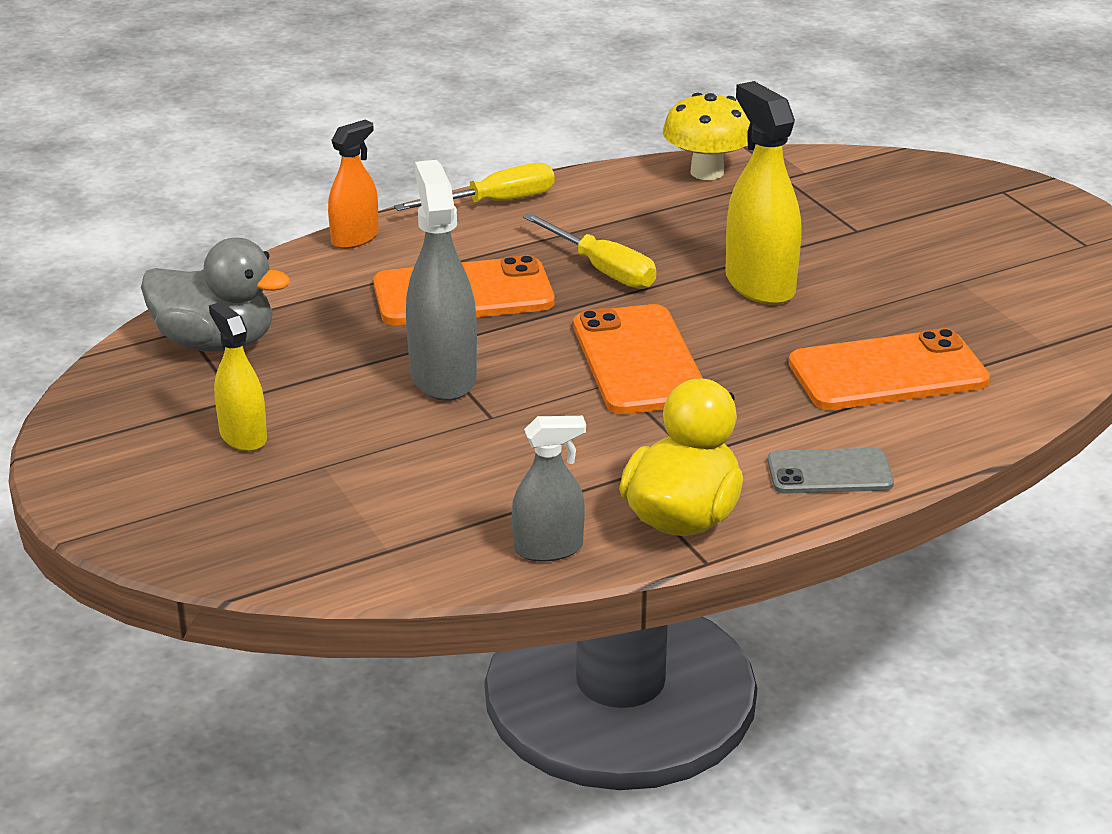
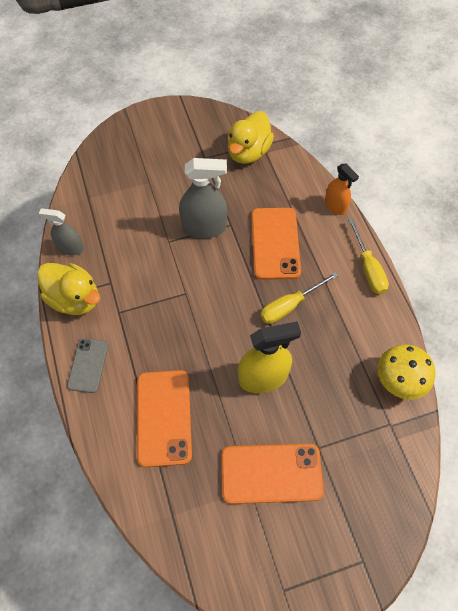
camera: 100 degrees right, 30 degrees up
(216, 343) = (248, 152): grey duck -> yellow duck
(243, 436) = (176, 158): yellow spray bottle -> none
(548, 548) = (70, 248): grey spray bottle -> grey spray bottle turned 105 degrees clockwise
(639, 361) = (200, 306): orange phone -> orange phone (271, 473)

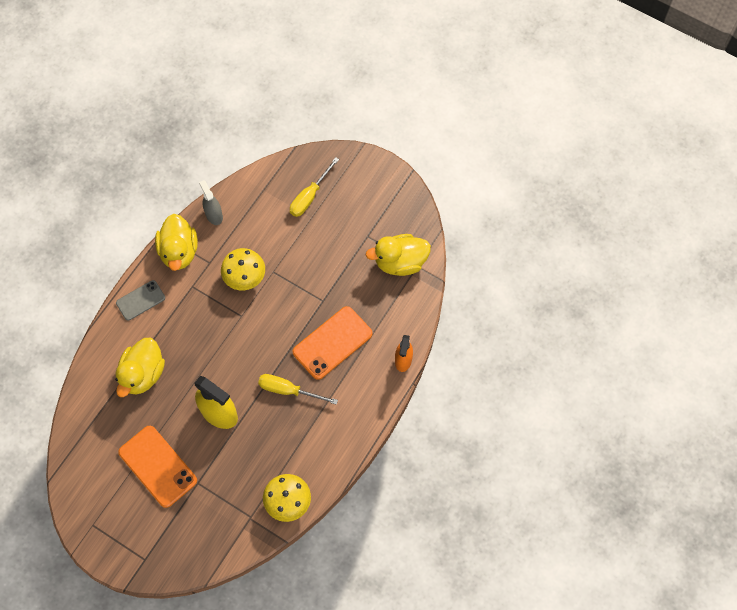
camera: 50 degrees right, 5 degrees up
(153, 265) = (245, 278): none -> yellow mushroom
(163, 417) = (143, 374): orange phone -> yellow duck
(204, 227) = (304, 285): grey spray bottle -> none
(368, 268) = (365, 421): yellow screwdriver -> yellow screwdriver (309, 196)

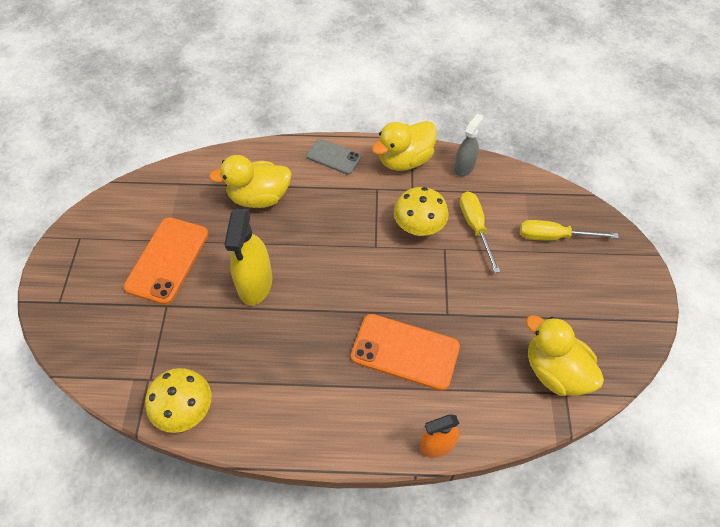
camera: 60 degrees right, 10 degrees down
(288, 390) = (320, 337): yellow screwdriver -> yellow screwdriver (475, 227)

